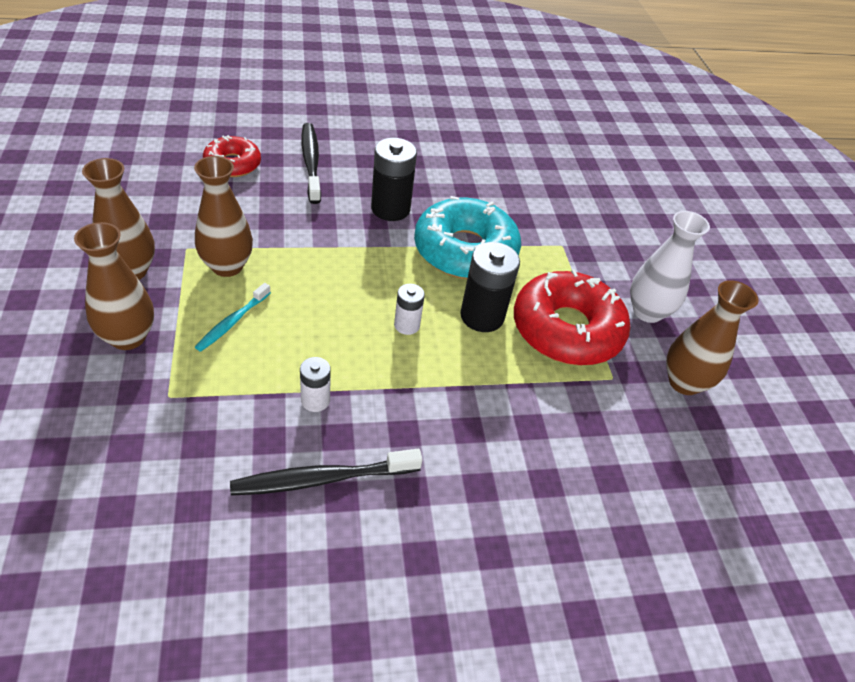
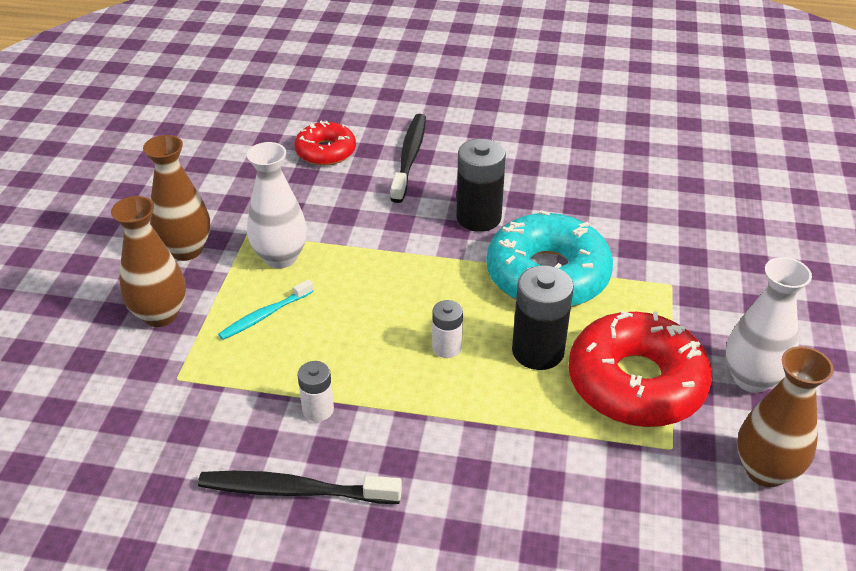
camera: 25 degrees right, 5 degrees down
(227, 266) = (280, 257): brown vase -> white vase

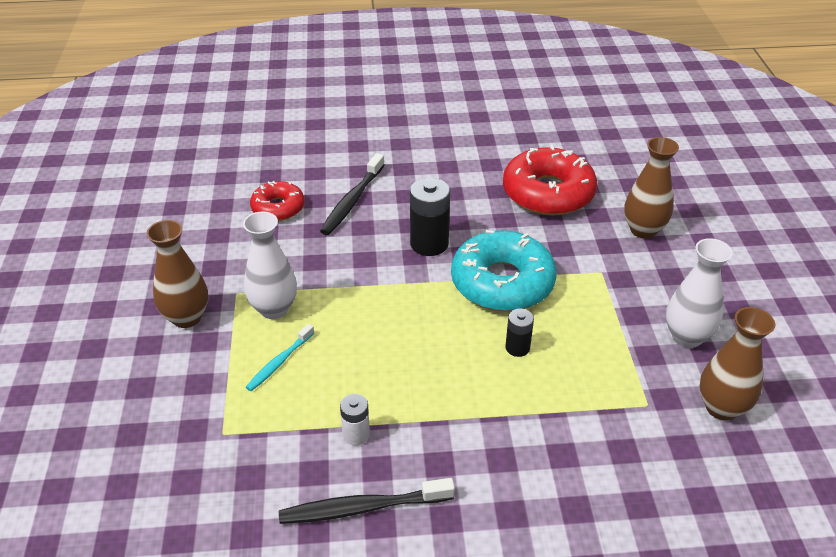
camera: 15 degrees left, 0 degrees up
(160, 315) = (186, 380): brown vase -> brown vase (643, 230)
(409, 157) = (352, 201): black toothbrush -> black toothbrush turned 150 degrees counterclockwise
(447, 347) = (443, 359): white battery -> none
(538, 351) = (517, 348): black battery -> black battery, size x0.57
(636, 383) = (602, 358): red donut -> red donut (548, 193)

